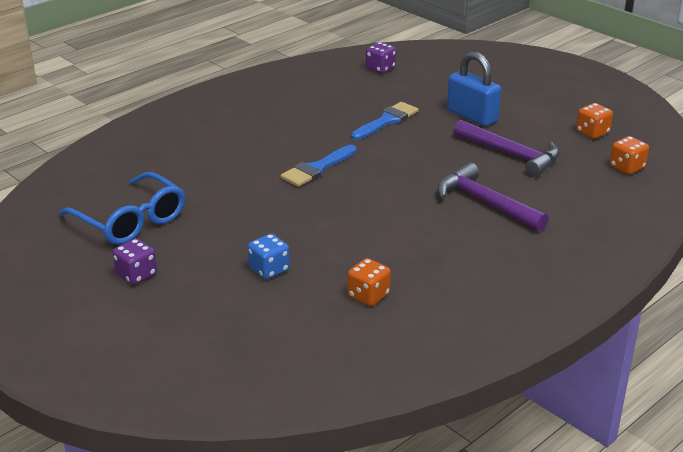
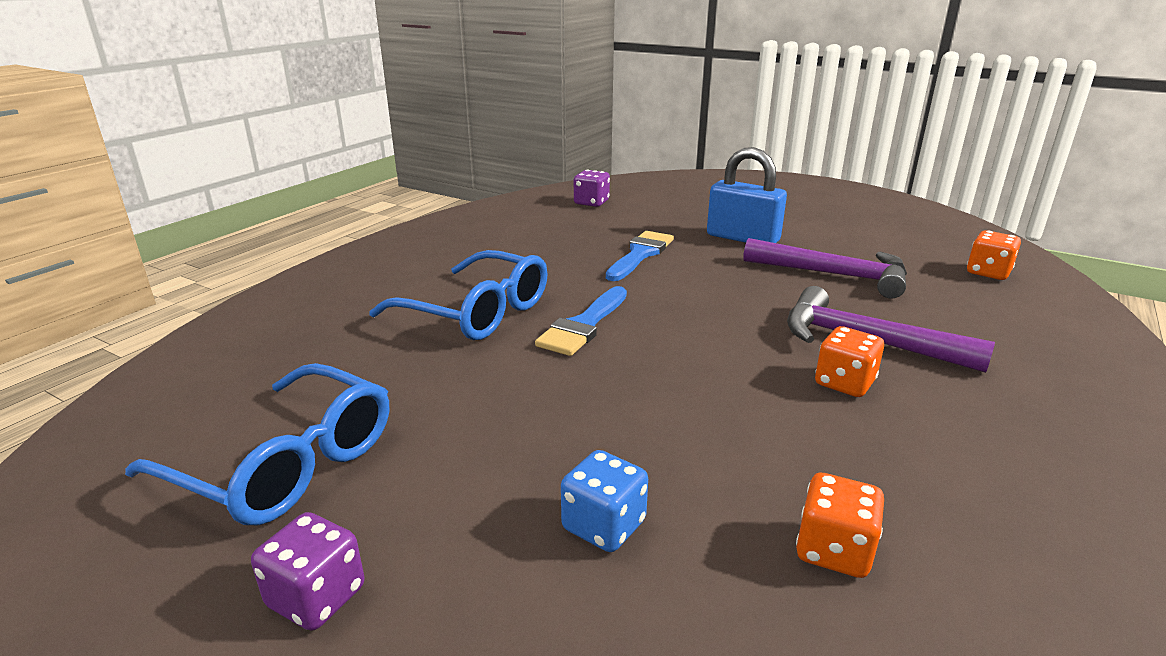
camera: 15 degrees left, 5 degrees down
(255, 150) = (475, 312): none -> blue glasses
(592, 133) = (901, 240): orange dice -> orange dice (844, 383)

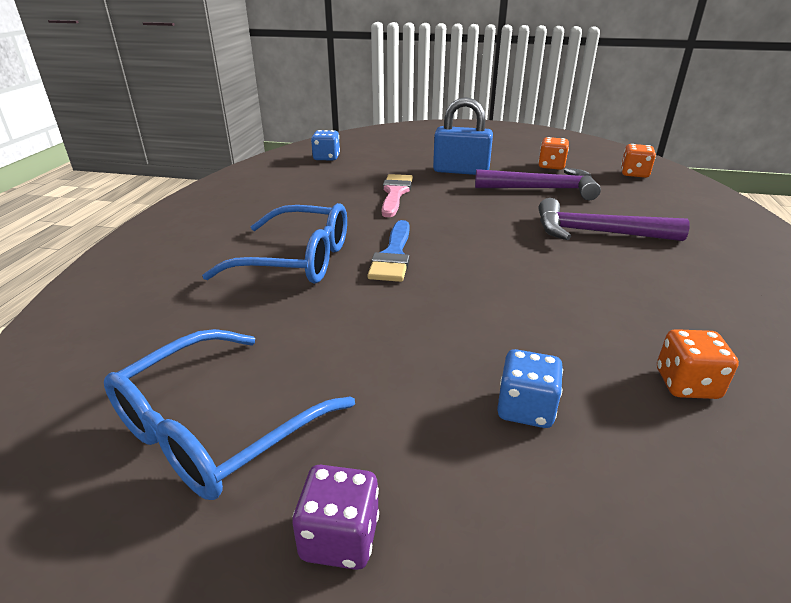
camera: 20 degrees left, 5 degrees up
(283, 463) = (217, 427): blue glasses -> blue glasses turned 120 degrees clockwise
(591, 203) = (326, 158): purple dice -> blue dice
(640, 254) = (395, 193): blue brush -> pink brush
(844, 383) = (605, 265): orange dice -> orange dice (551, 166)

